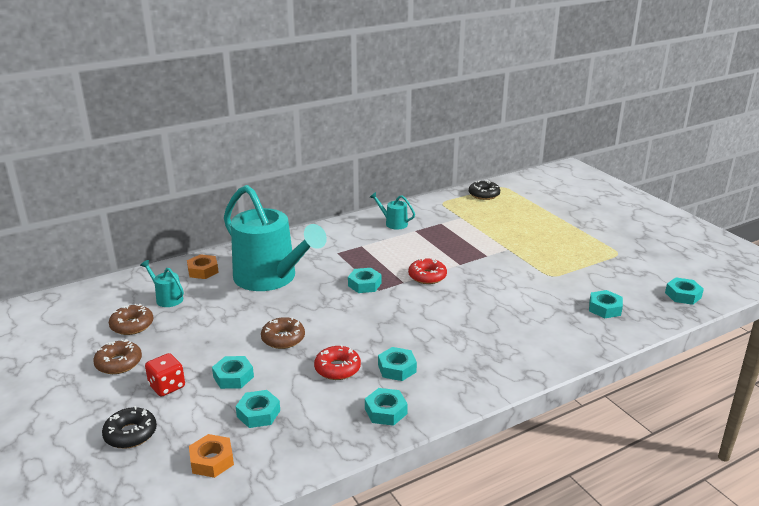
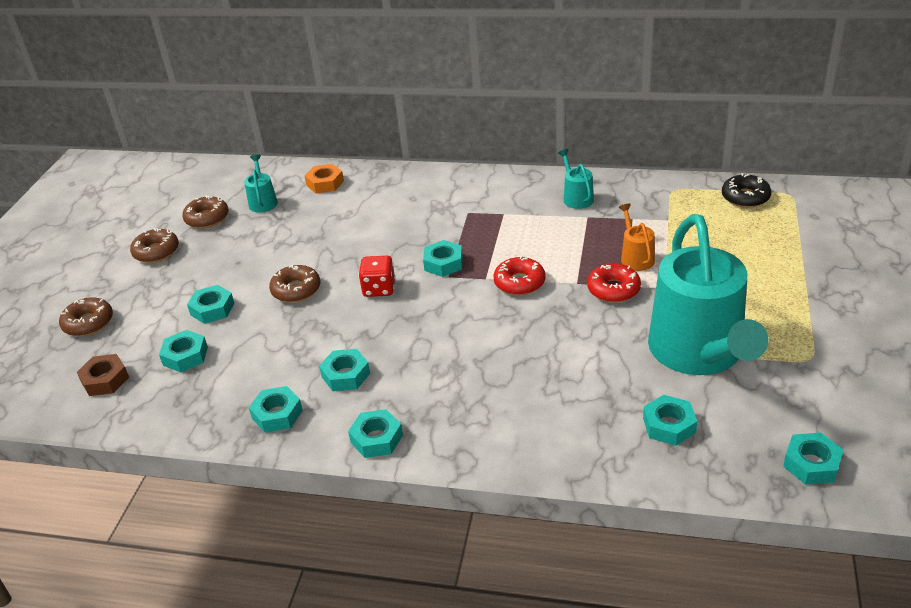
camera: 45 degrees right, 10 degrees up
(130, 434) = (88, 323): black donut -> brown donut
(167, 386) = (159, 292): red dice -> red dice (379, 289)
(212, 460) = (105, 380): orange nut -> brown nut
(270, 278) = (369, 216): turquoise watering can -> turquoise watering can (699, 352)
(337, 368) = (297, 346): red donut -> red donut (613, 289)
(470, 390) = (376, 438): none -> turquoise nut
(472, 240) = (636, 257): none -> orange watering can

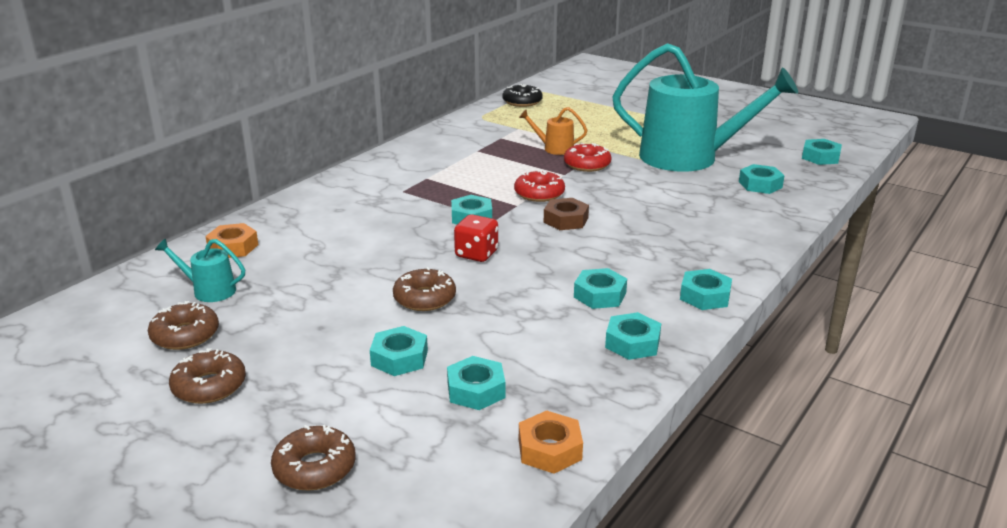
camera: 70 degrees left, 10 degrees down
(105, 380) = (466, 463): brown nut -> brown nut (565, 220)
(127, 411) = (549, 449): none -> orange nut
(576, 197) = (443, 148): turquoise watering can -> none

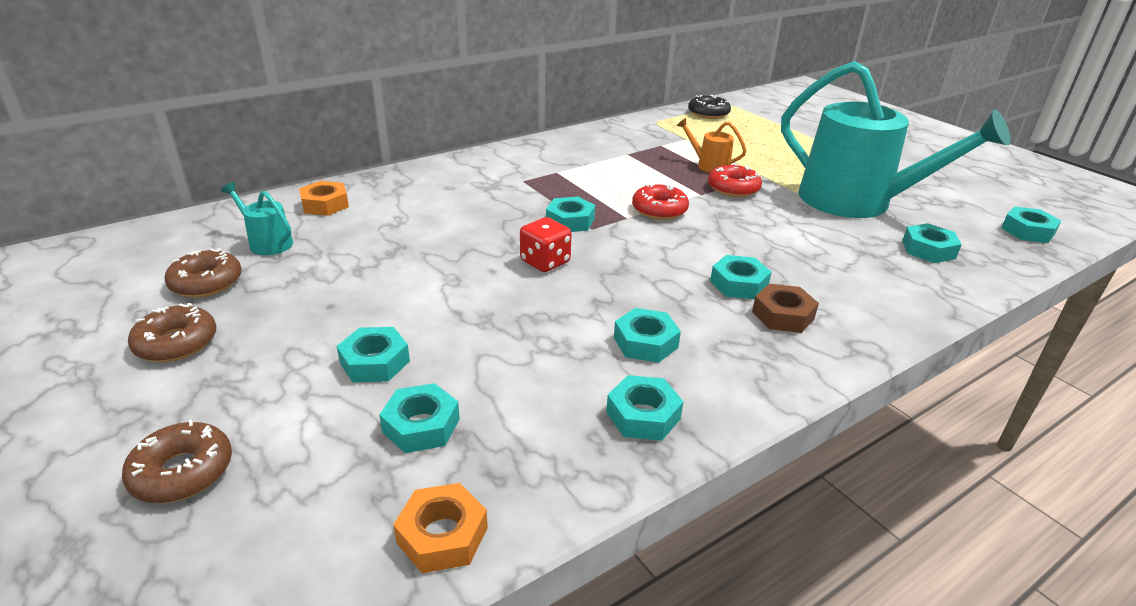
camera: 20 degrees right, 5 degrees up
(424, 298) = (454, 299): brown donut -> none
(565, 220) = (668, 244): brown nut -> brown nut (783, 315)
(705, 296) = (774, 376): turquoise nut -> turquoise nut (738, 284)

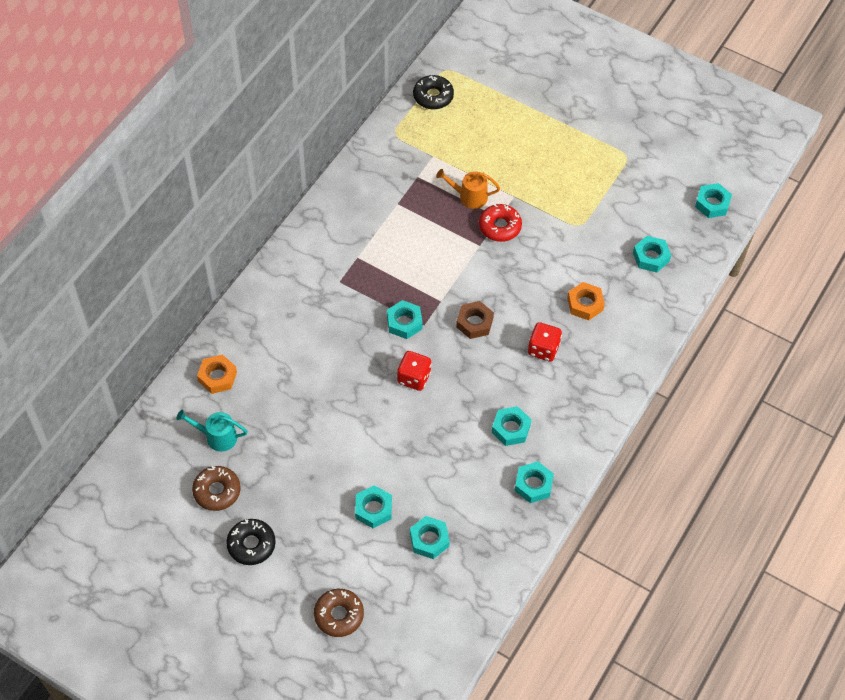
camera: 25 degrees left, 25 degrees up
(176, 343) = (251, 544): brown donut -> black donut
(442, 535) = (480, 592): orange nut -> orange nut (585, 304)
(659, 210) = (459, 281): red donut -> none
(738, 284) = (543, 349): turquoise nut -> red dice
(783, 315) = (578, 370): brown nut -> brown nut (474, 323)
(856, 202) = (592, 210): turquoise watering can -> none

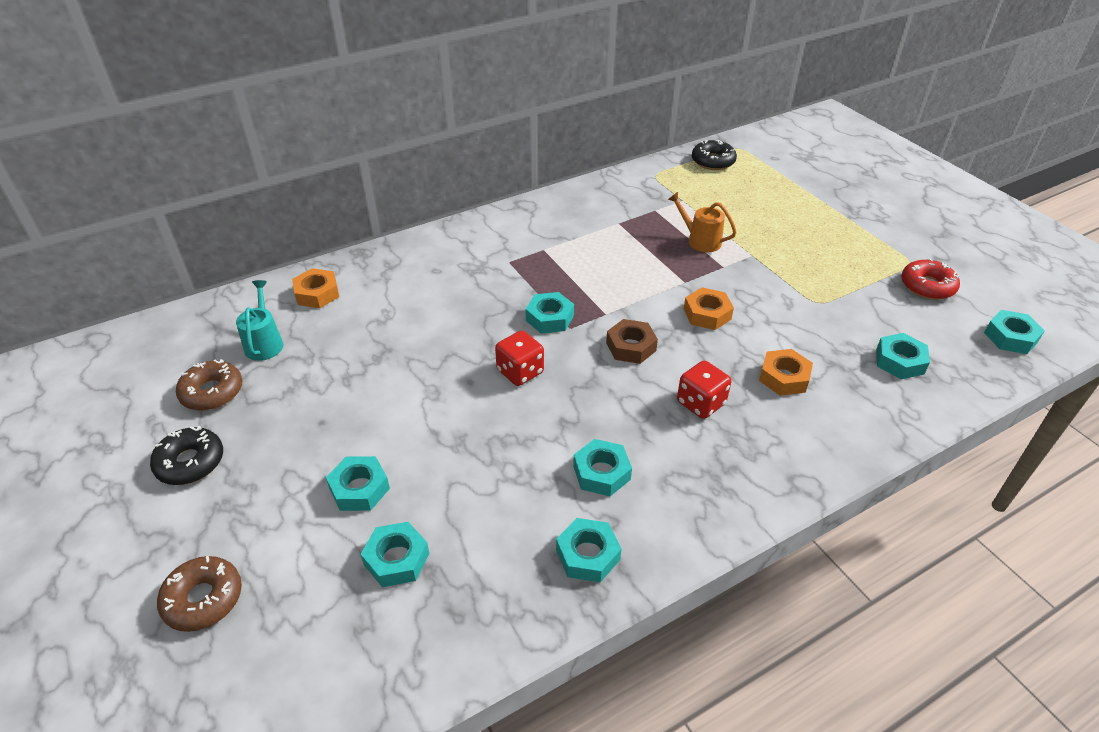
camera: 30 degrees right, 15 degrees down
(217, 437) = (264, 343): turquoise watering can -> turquoise watering can turned 45 degrees clockwise
(500, 227) = (719, 274): red donut -> red donut (927, 286)
(510, 270) = (707, 314): none -> orange nut

